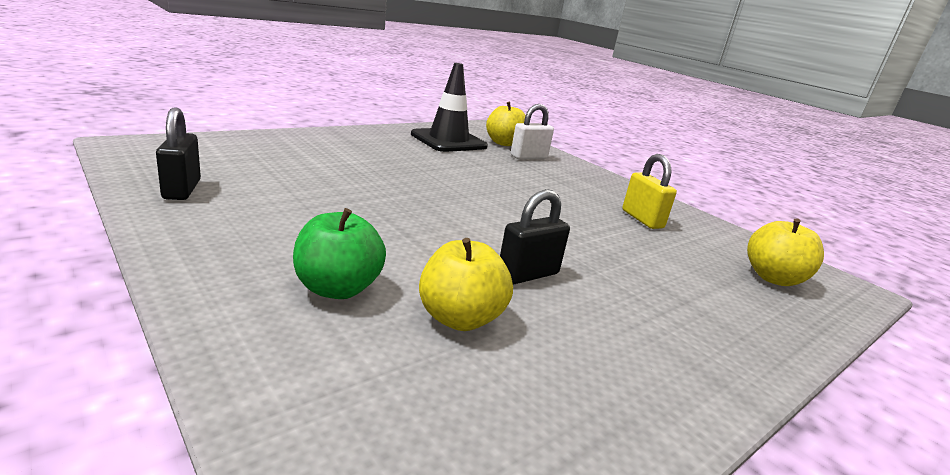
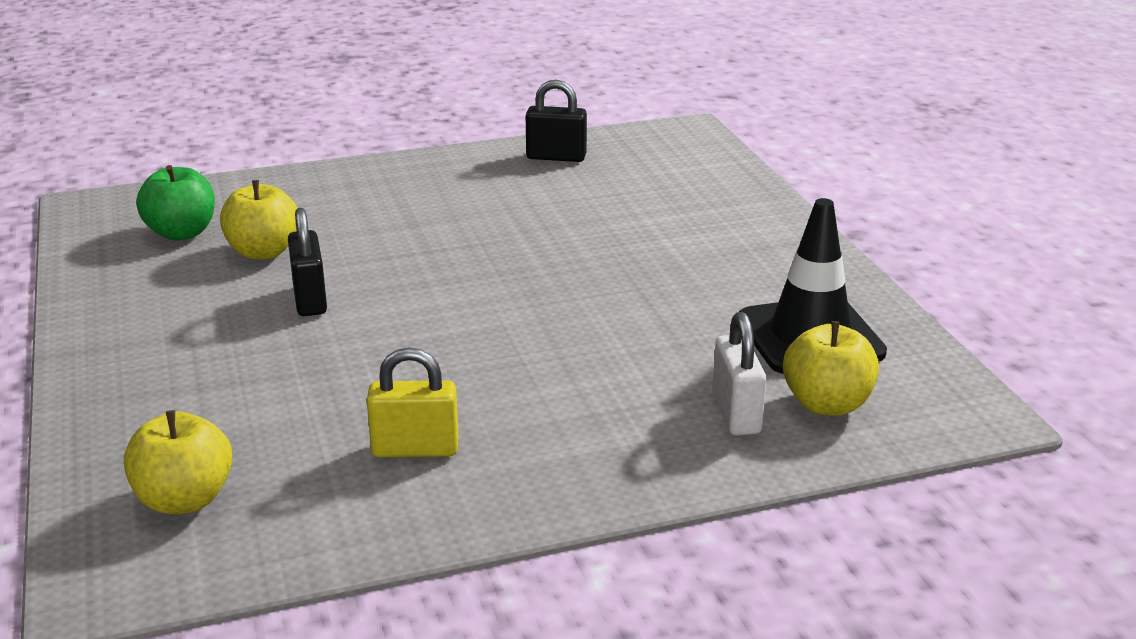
camera: 115 degrees right, 5 degrees up
(337, 288) = (337, 211): green apple -> green apple (181, 233)

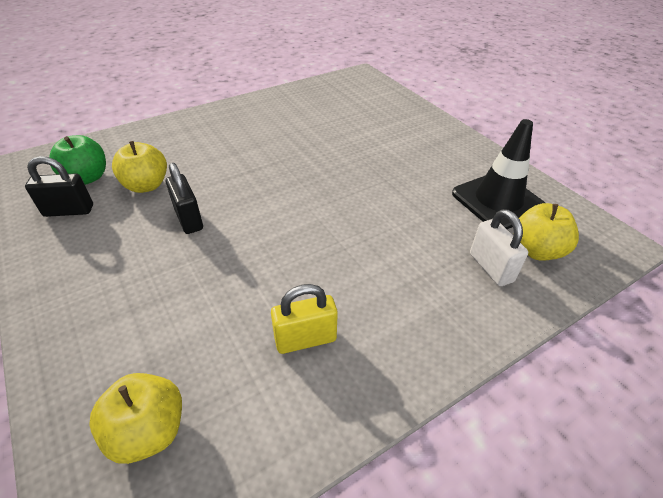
camera: 15 degrees left, 15 degrees up
(556, 157) = (299, 98): black padlock -> black padlock (69, 211)

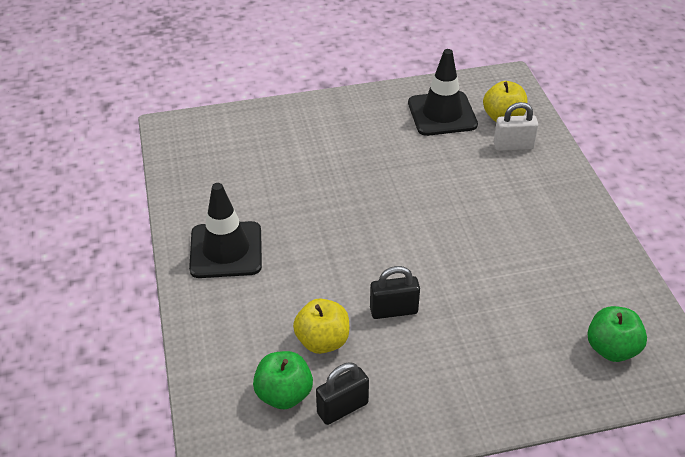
camera: 70 degrees left, 0 degrees up
(69, 211) = (342, 408): black padlock -> black padlock turned 45 degrees clockwise
(149, 431) = (611, 349): yellow apple -> green apple
(239, 122) = (226, 250): none -> black traffic cone
(305, 339) = (554, 258): yellow padlock -> none

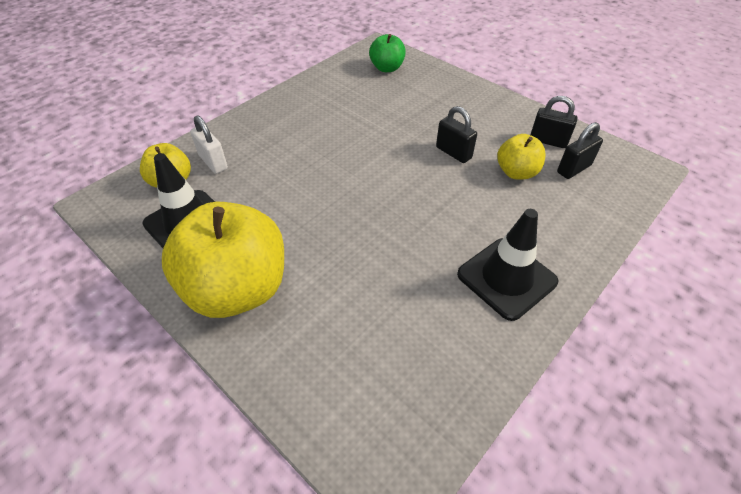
camera: 125 degrees left, 5 degrees up
(284, 394) = (574, 169): green apple -> black padlock
(354, 118) = (237, 289): none -> yellow apple

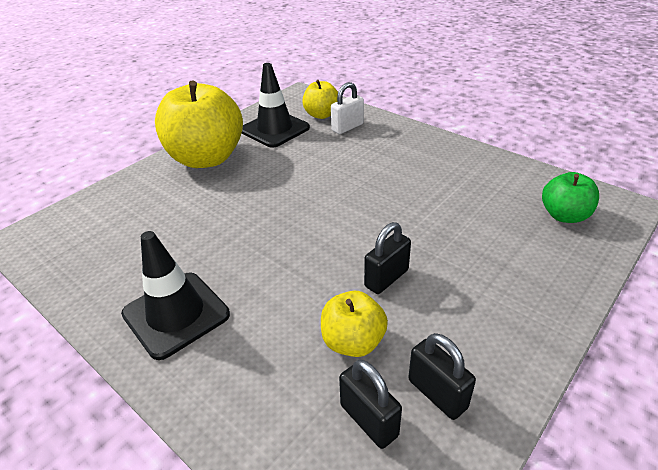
camera: 90 degrees right, 10 degrees down
(548, 141) = (437, 394): black padlock -> black padlock turned 60 degrees counterclockwise

